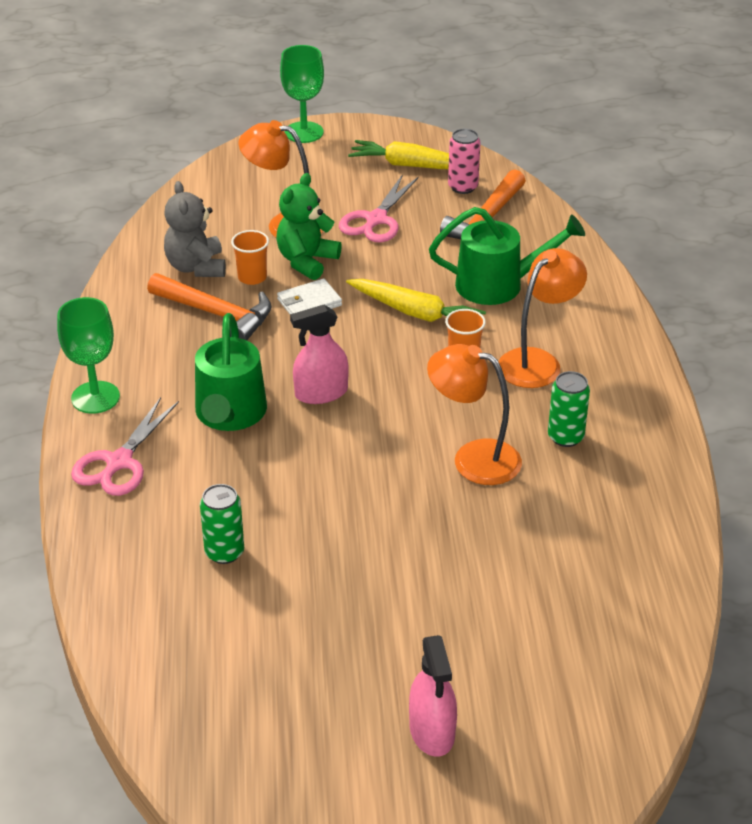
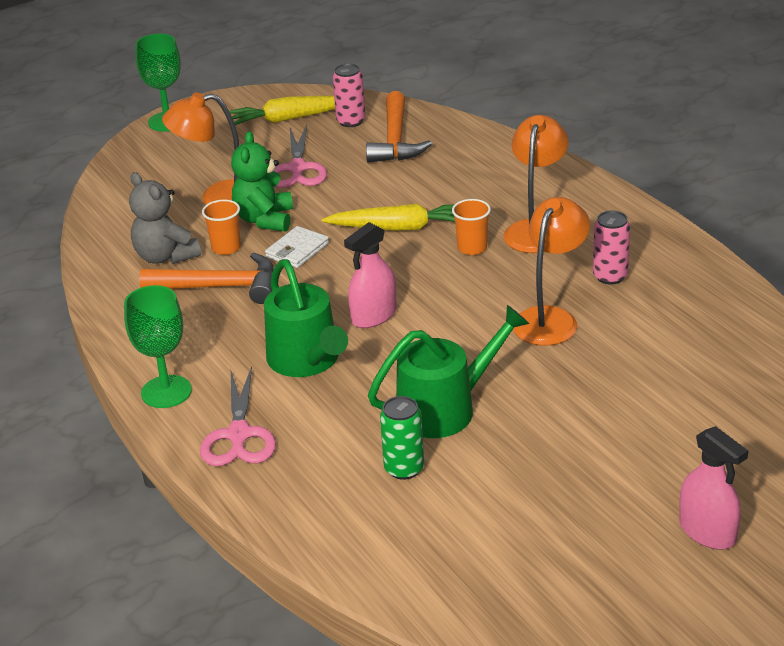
camera: 25 degrees left, 5 degrees down
(473, 458) = (550, 318): orange lamp -> orange lamp turned 120 degrees clockwise
(498, 285) = (449, 184): green watering can -> green watering can (445, 409)
(565, 437) = (610, 276): green can -> pink can

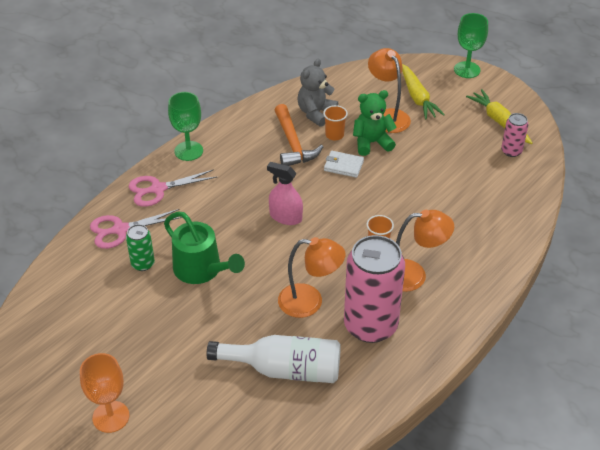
camera: 70 degrees right, 10 degrees up
(297, 169) = (438, 142): pink scissors -> pink scissors (120, 230)
(306, 360) = (232, 199): green watering can -> none
(395, 140) = (498, 179): orange hammer -> none
(398, 228) = (387, 205): yellow carrot -> yellow carrot (417, 97)
(610, 276) = (370, 325): pink can -> pink can, size x2.16
(664, 356) = (285, 369): none -> white bottle
(707, 532) = (111, 417): pink spray bottle -> orange goblet

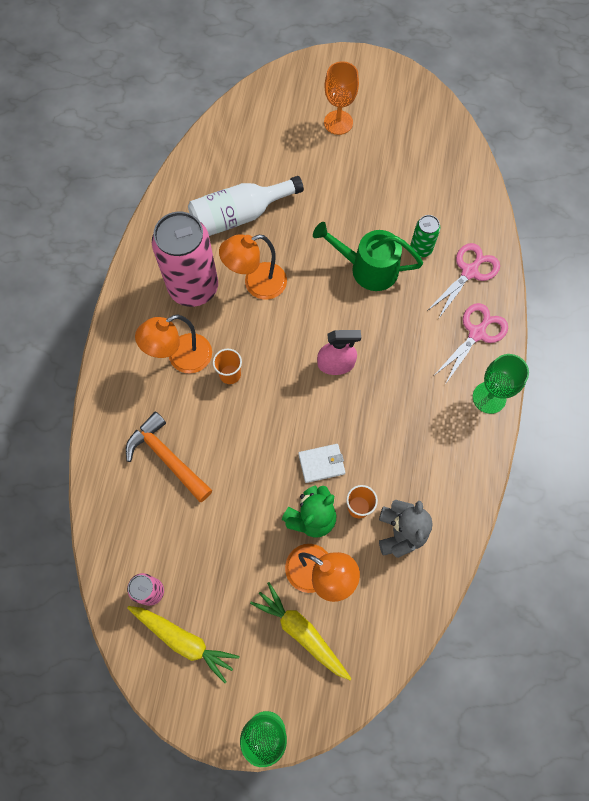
camera: 150 degrees right, 25 degrees up
(293, 144) = (393, 467): orange hammer -> orange hammer (167, 457)

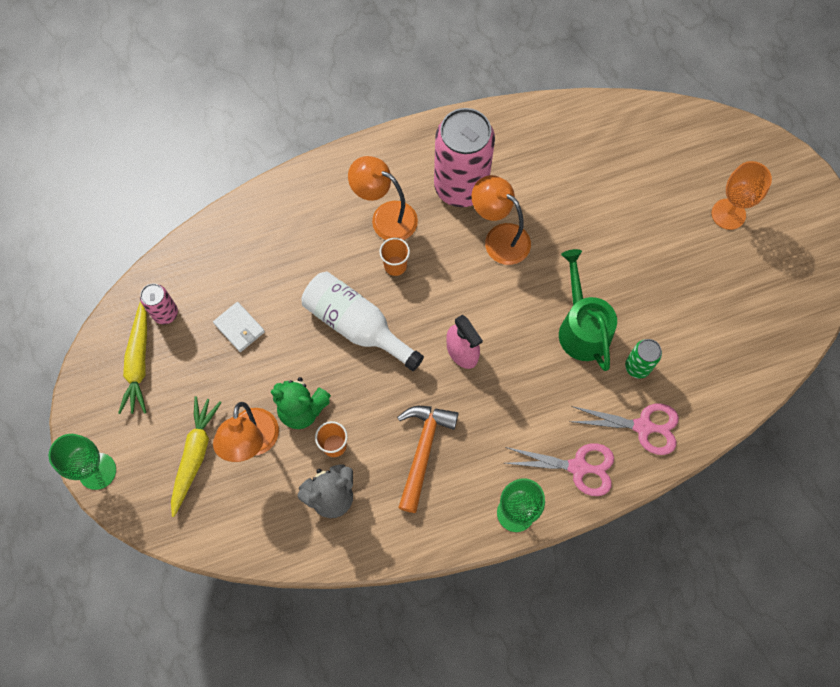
camera: 60 degrees right, 0 degrees up
(167, 457) = (287, 258): orange hammer -> orange hammer (423, 451)
(239, 216) = (560, 183): white bottle -> white bottle (356, 325)
(321, 464) = (356, 391): white wallet -> white wallet (239, 328)

